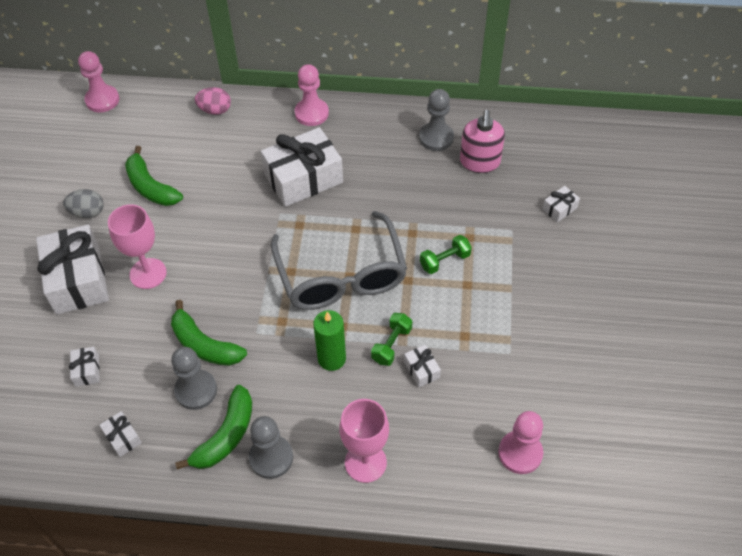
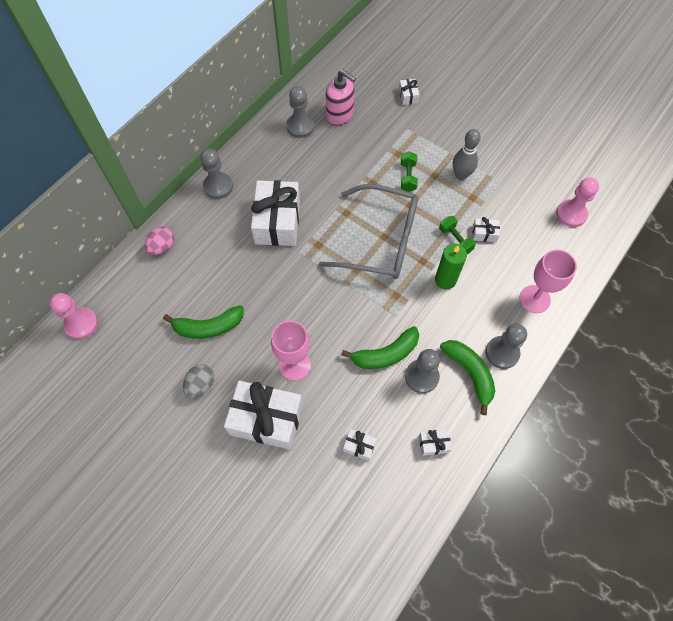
camera: 60 degrees left, 10 degrees up
(311, 113) = (218, 186): pink pawn -> grey pawn
(487, 310) = (461, 175): none -> grey bowling pin

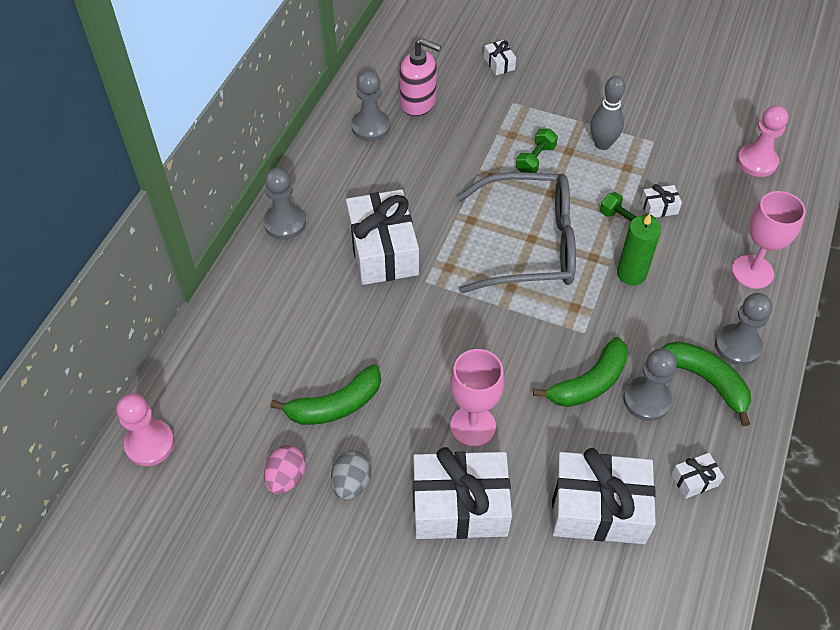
camera: 15 degrees left, 10 degrees down
(162, 247) = (233, 317): pink egg -> pink egg (286, 478)
(359, 446) = (598, 508): white gift -> white gift, size x2.33
(408, 177) = (535, 160): green dumbbell -> green dumbbell turned 45 degrees clockwise

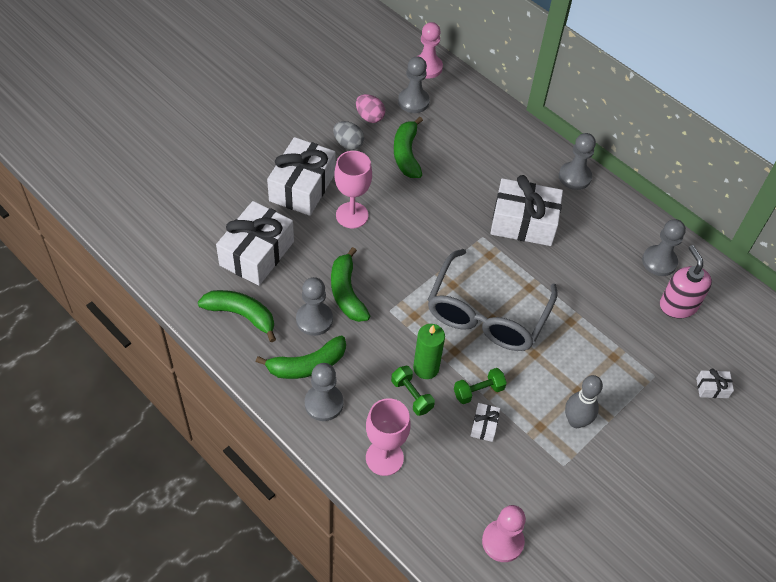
camera: 110 degrees right, 0 degrees up
(230, 435) = (413, 101): none -> grey pawn
(418, 102) = (678, 305): pink soap dispenser -> pink soap dispenser turned 120 degrees clockwise
(535, 160) = (577, 360): green dumbbell -> green dumbbell (412, 395)
(694, 480) = (241, 315): white gift -> green banana

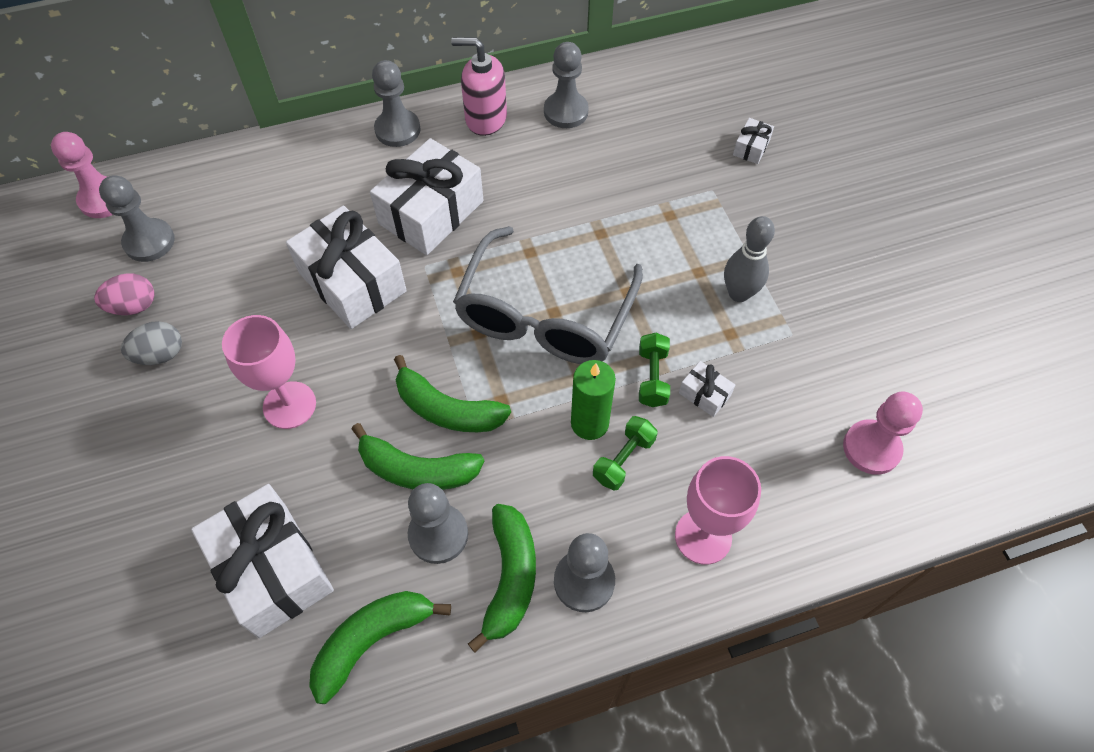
camera: 60 degrees left, 5 degrees up
(302, 187) = (194, 451): white gift -> white gift (352, 282)
(406, 154) = (233, 290): green banana -> green banana (447, 409)
(412, 395) = (623, 459): green dumbbell -> green dumbbell turned 45 degrees counterclockwise
(486, 314) = (544, 316): grey glasses -> grey glasses turned 60 degrees clockwise
(678, 305) = (632, 124): pink soap dispenser -> pink soap dispenser (485, 118)

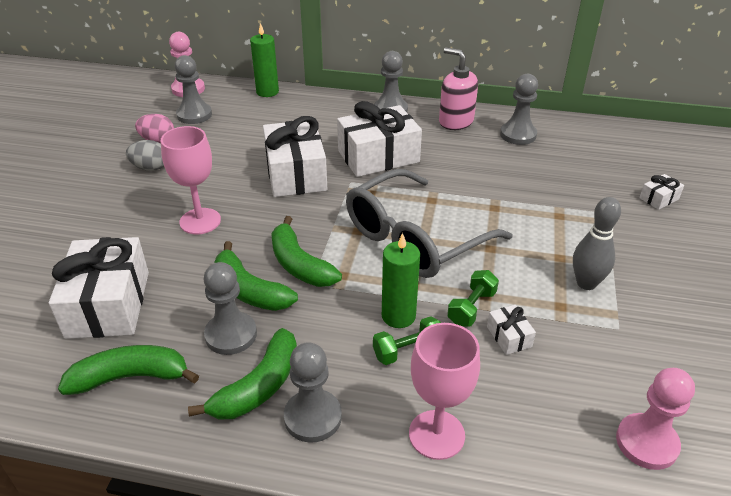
camera: 30 degrees right, 20 degrees down
(219, 161) = (267, 92): none -> green candle

